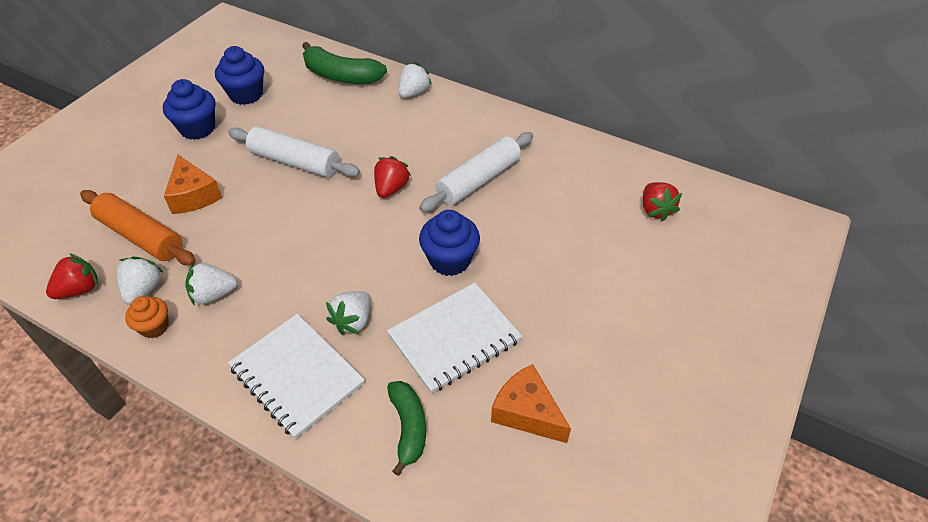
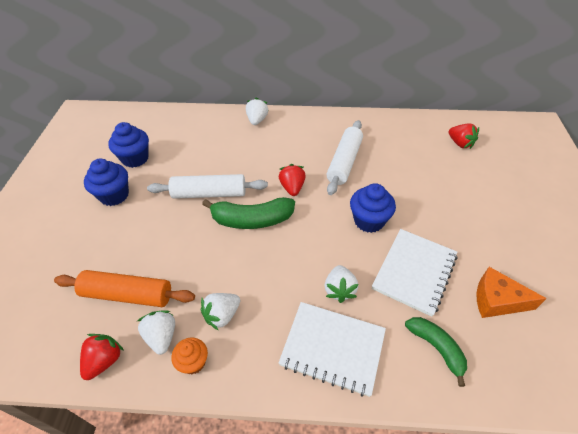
camera: 25 degrees left, 0 degrees up
(193, 195) = (148, 246): orange cheese -> none
(341, 76) = (198, 124): green banana -> green banana (252, 220)

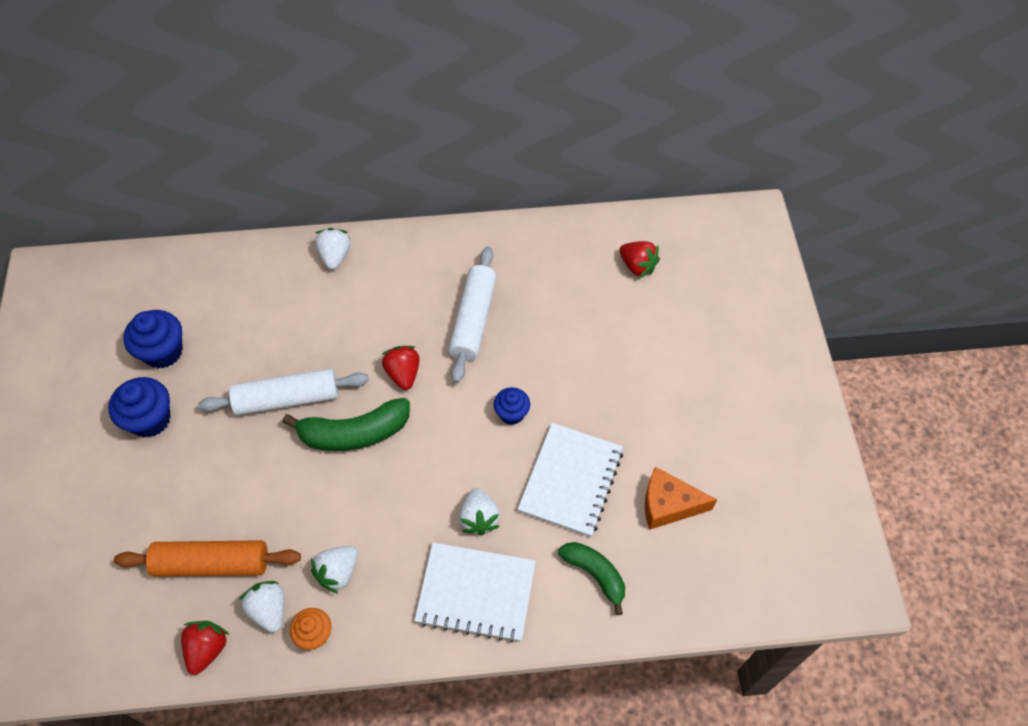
camera: 10 degrees left, 10 degrees up
(369, 221) = (511, 413): blue cupcake -> blue cupcake, size x0.62

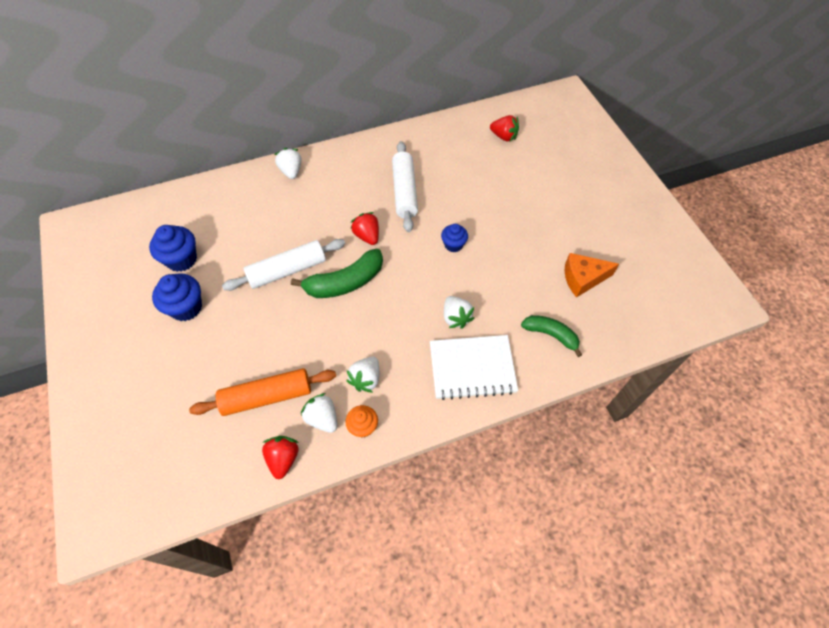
camera: 15 degrees left, 0 degrees up
(571, 480) = (511, 278): white notebook -> none

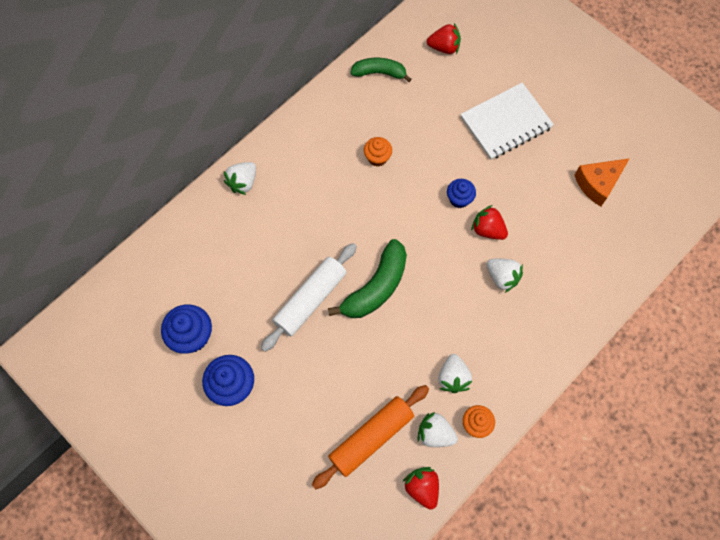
camera: 25 degrees left, 10 degrees up
(291, 171) = (243, 182): white strawberry -> white strawberry turned 105 degrees counterclockwise
(367, 236) = (368, 226): red strawberry -> red strawberry (487, 229)
(404, 192) = (377, 158): white rolling pin -> orange cupcake
(472, 368) = (543, 322): white notebook -> white notebook (506, 123)
(551, 335) = (596, 256): green banana -> green banana (379, 73)

